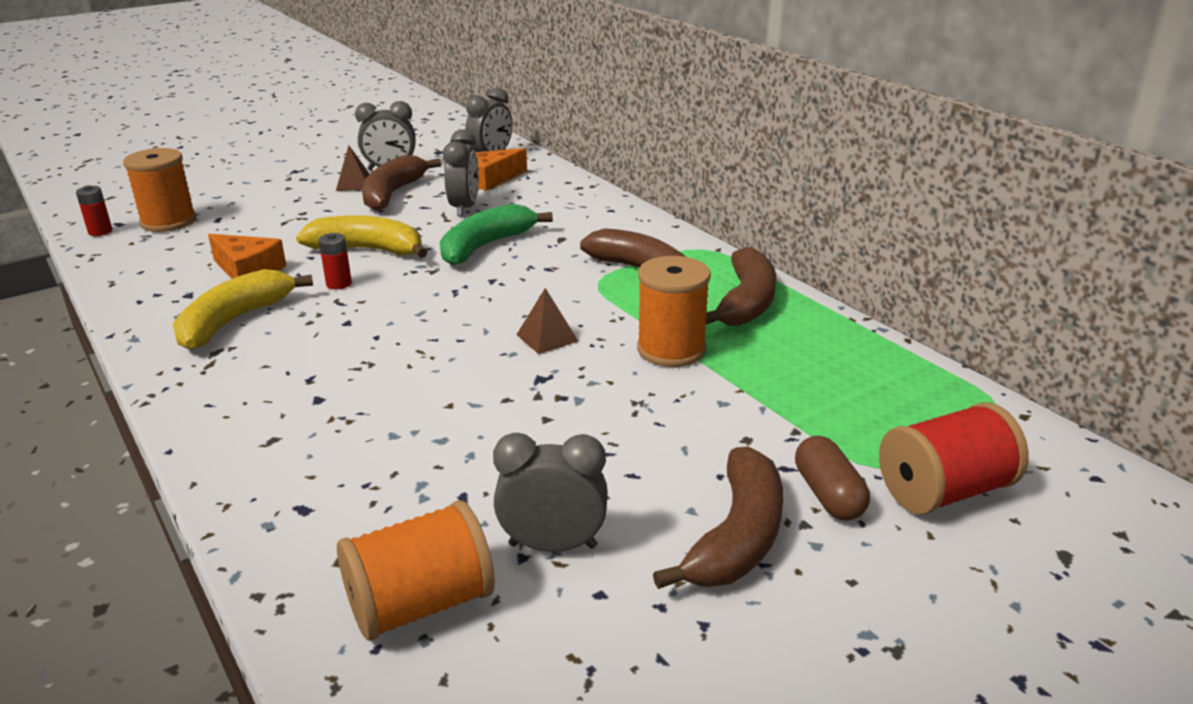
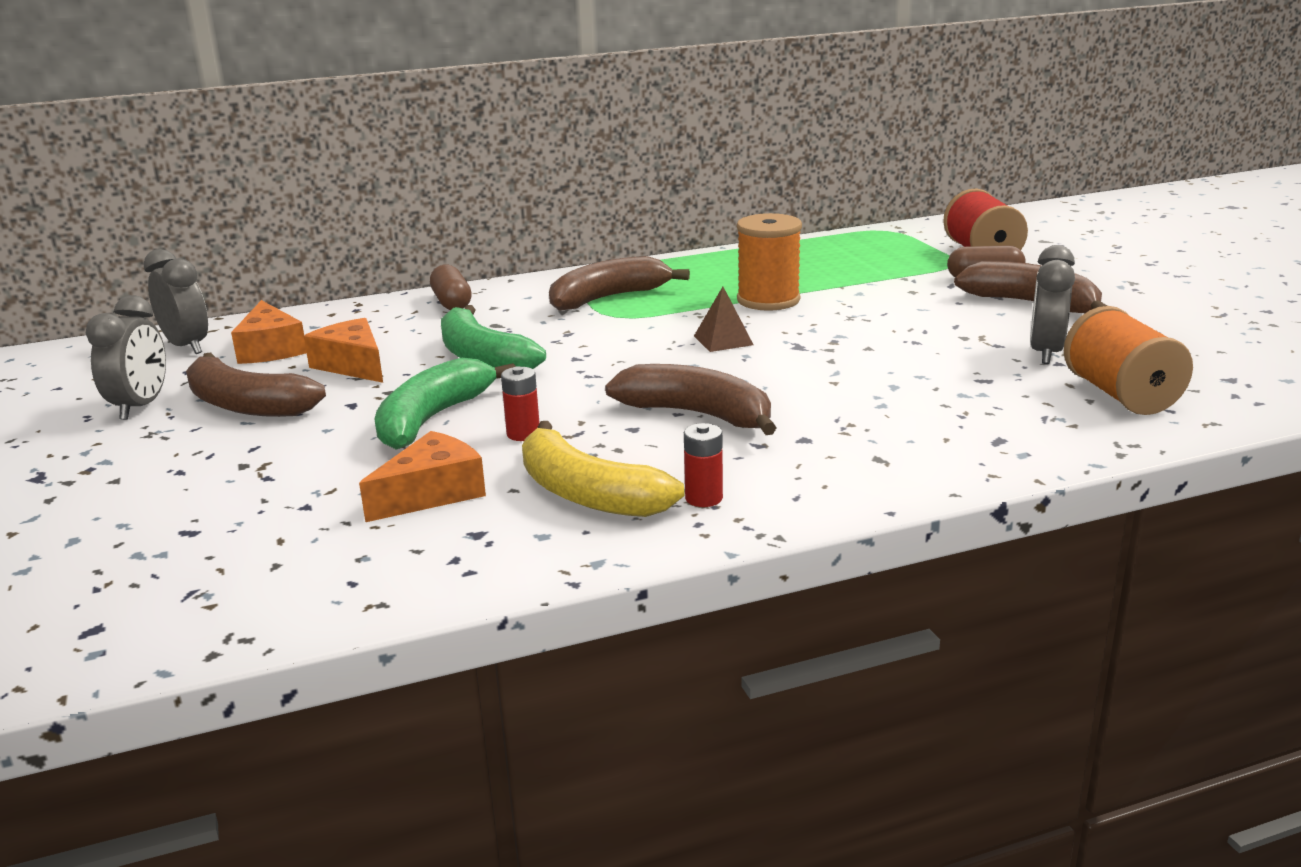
camera: 75 degrees left, 5 degrees down
(100, 231) = (116, 644): red battery -> red battery (704, 498)
(168, 221) = (148, 576): orange spool -> none
(354, 184) = (169, 430): brown pyramid -> none
(368, 250) = (432, 419): yellow banana -> green banana
(464, 208) = (353, 365): grey clock -> orange cheese
(606, 214) = (452, 303): none -> brown capsule
(746, 302) = (696, 271): brown banana -> brown banana (697, 415)

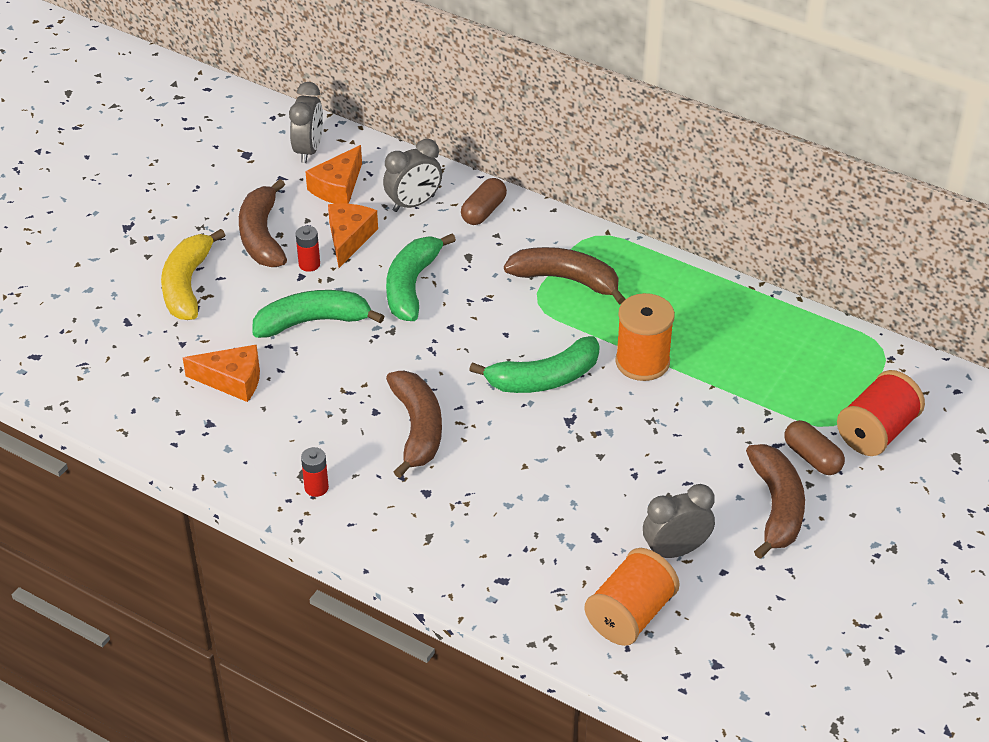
camera: 50 degrees right, 20 degrees up
(140, 407) = (223, 197): grey clock -> grey clock (413, 203)
(523, 434) = (327, 371): red battery -> red battery (309, 264)
(587, 494) = (282, 439): yellow banana -> yellow banana (187, 285)
(723, 340) = (544, 378): brown pyramid -> green banana

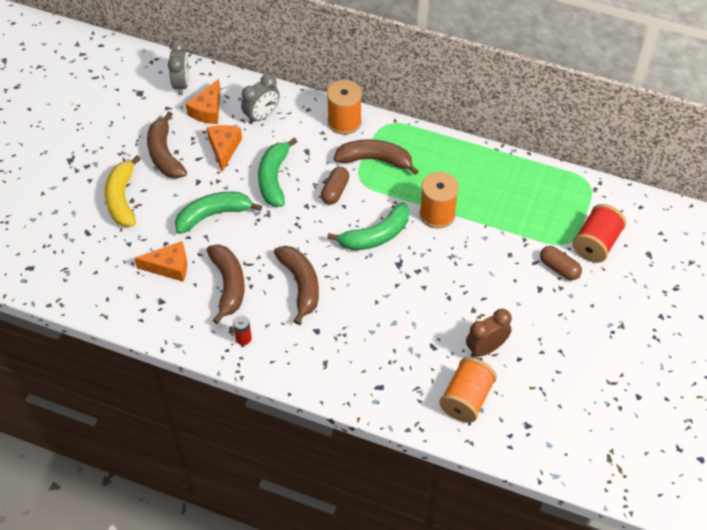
camera: 10 degrees left, 10 degrees up
(309, 264) = (201, 172): red battery -> none
(483, 211) = (310, 116): brown capsule -> brown capsule (335, 191)
(532, 225) = (344, 122): none -> orange spool
(675, 550) = (486, 348): grey clock -> brown clock
(776, 507) = (543, 307): brown banana -> brown banana (228, 285)

